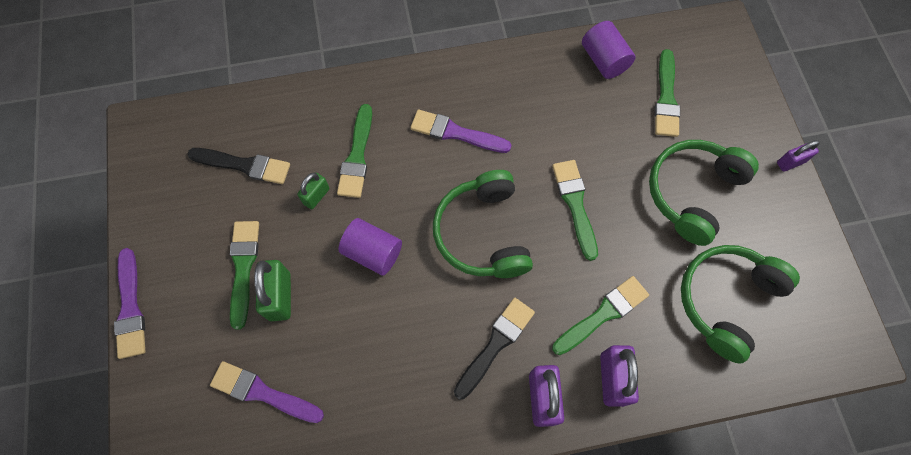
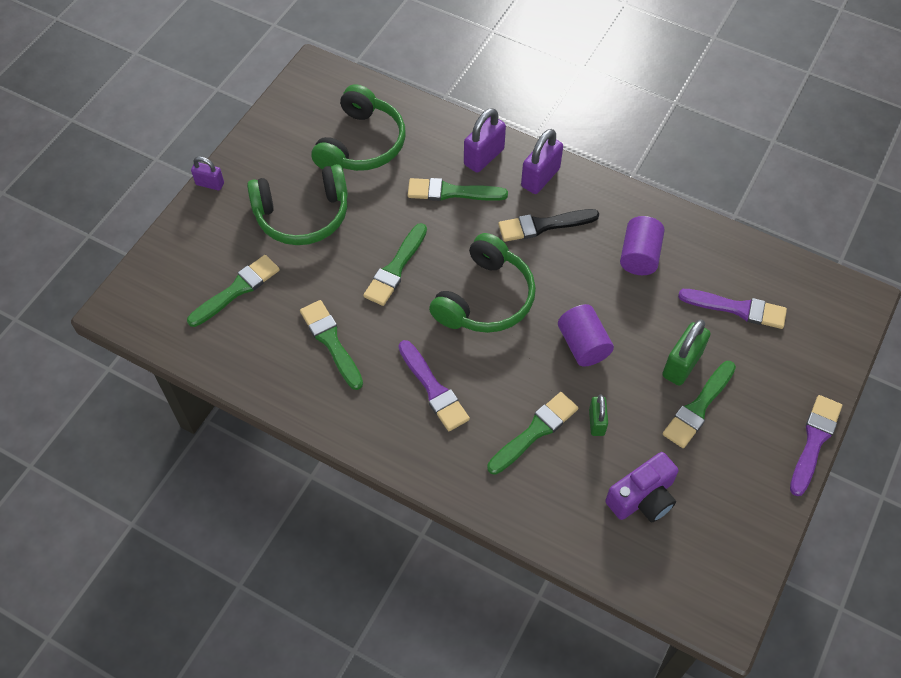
camera: 140 degrees left, 10 degrees down
(244, 165) = (642, 498): black brush -> purple camera
(262, 393) = (737, 309): purple brush -> purple brush turned 45 degrees counterclockwise
(316, 196) = (596, 422): green padlock -> green padlock turned 75 degrees counterclockwise
(560, 112) = (331, 342): none -> green brush
(604, 60) = (247, 356): purple cylinder -> purple cylinder (639, 256)
(726, 300) = (361, 144): green headphones -> green headphones turned 60 degrees counterclockwise

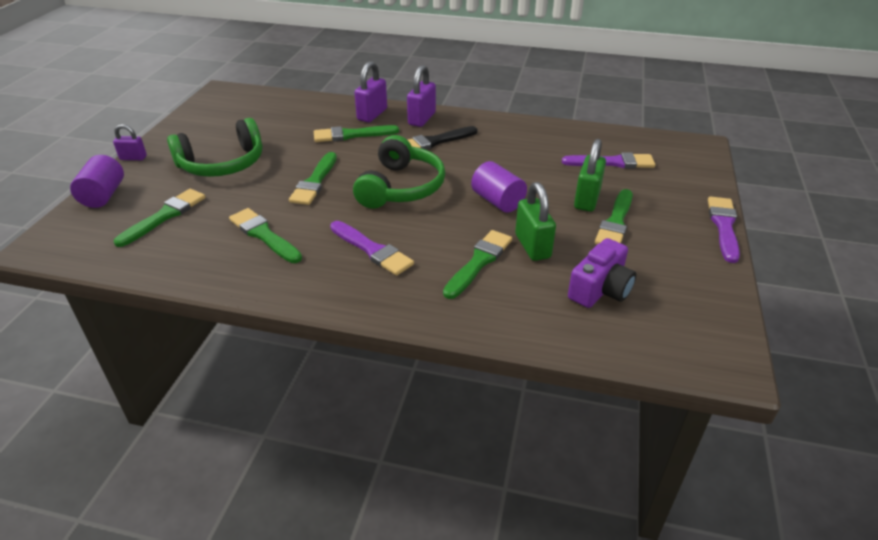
camera: 15 degrees left, 20 degrees down
(361, 144) = (268, 121): green headphones -> none
(596, 422) = (532, 246): green padlock -> green padlock, size x1.63
(639, 256) = (519, 147): purple cylinder -> purple cylinder (103, 195)

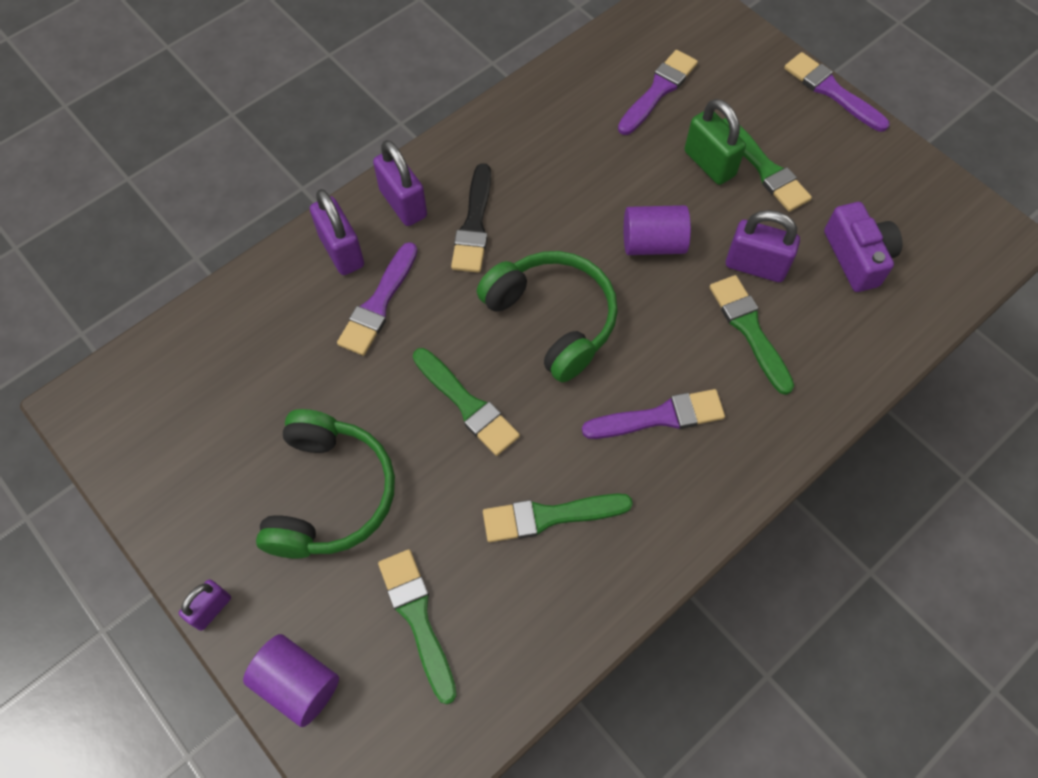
camera: 55 degrees left, 25 degrees up
(351, 135) = (378, 304): green brush -> purple brush
(532, 246) = (755, 266): green padlock -> purple padlock

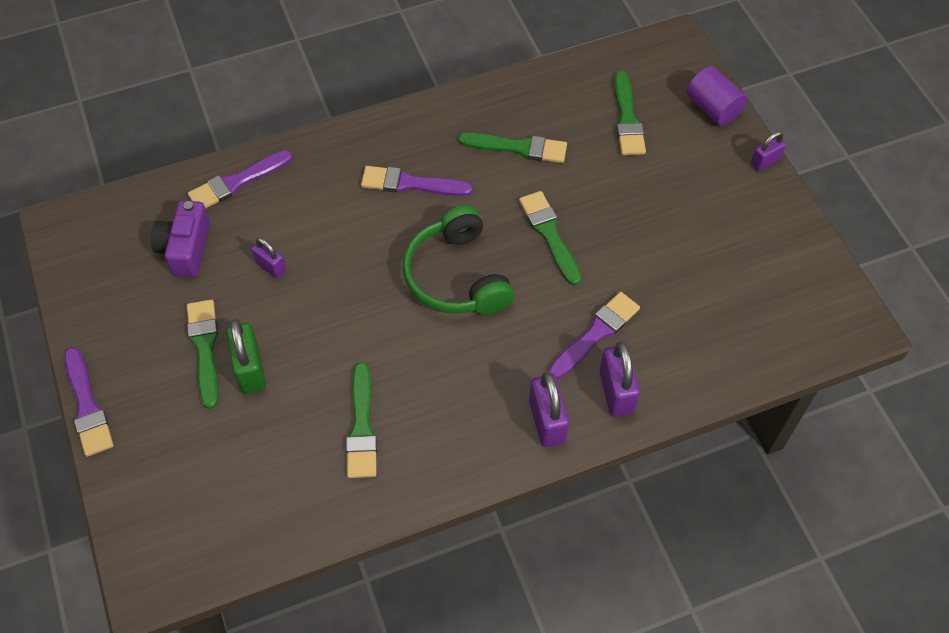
camera: 160 degrees left, 5 degrees down
(330, 494) = (669, 205): green headphones -> none
(474, 224) = (489, 379): black brush -> none
(653, 243) = (343, 312): purple cylinder -> none
(658, 91) = (250, 464): purple brush -> purple brush (237, 182)
(749, 329) = (308, 221): green brush -> green brush (362, 427)
(755, 266) = (271, 267): purple padlock -> purple padlock, size x0.62

